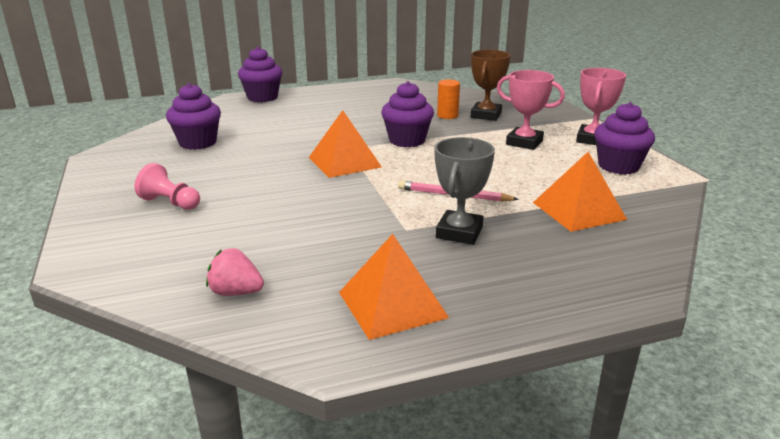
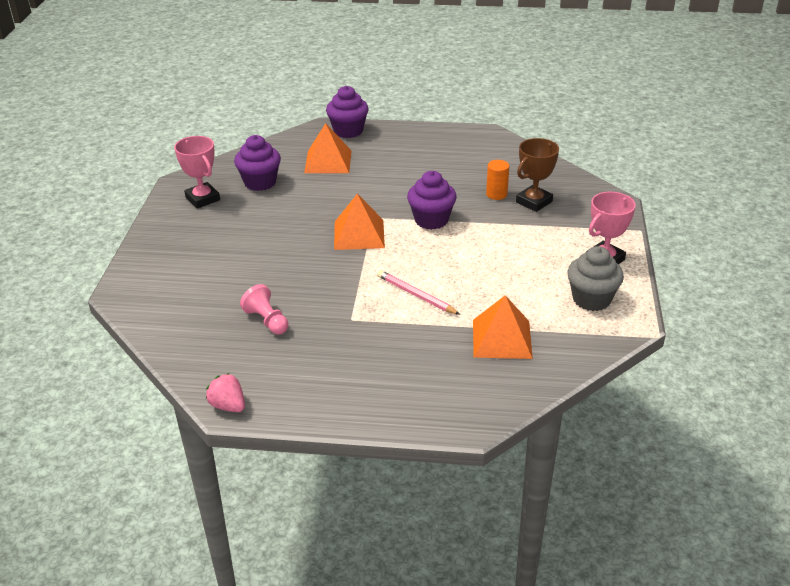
camera: 25 degrees right, 10 degrees up
(170, 203) = (205, 247): pink pawn -> pink pawn (267, 321)
(236, 292) = (202, 342): pink strawberry -> pink strawberry (228, 406)
(392, 304) = (290, 382): orange pyramid -> orange pyramid (328, 161)
(459, 232) = (387, 334): grey trophy -> none
(524, 142) = (534, 248): pink trophy -> pink trophy (202, 199)
(618, 166) = (591, 299): purple cupcake -> grey cupcake

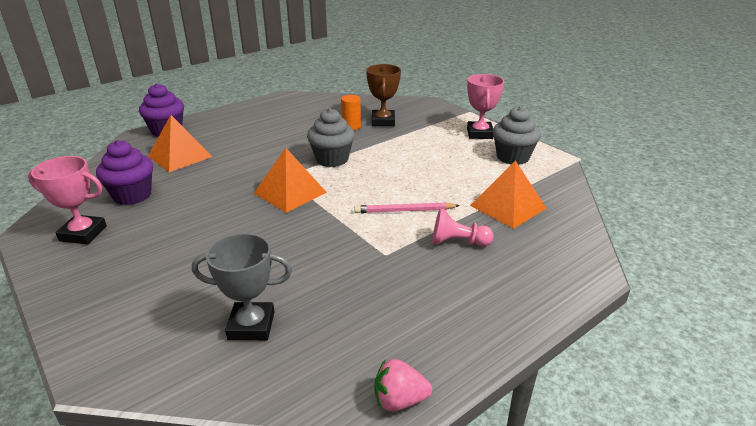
camera: 45 degrees left, 5 degrees down
(214, 315) = (251, 326): none -> grey trophy
(267, 321) = (314, 298): pink pawn -> pink pawn (458, 242)
(431, 220) = (332, 159): purple cupcake -> grey cupcake

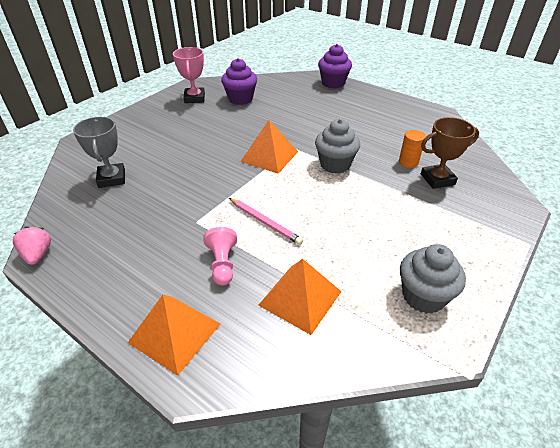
camera: 75 degrees right, 10 degrees up
(180, 156) = (299, 99): orange pyramid -> orange pyramid (174, 333)
(404, 211) = (265, 222): pink pencil -> pink pencil turned 150 degrees clockwise
(479, 134) = (468, 259): pink trophy -> none

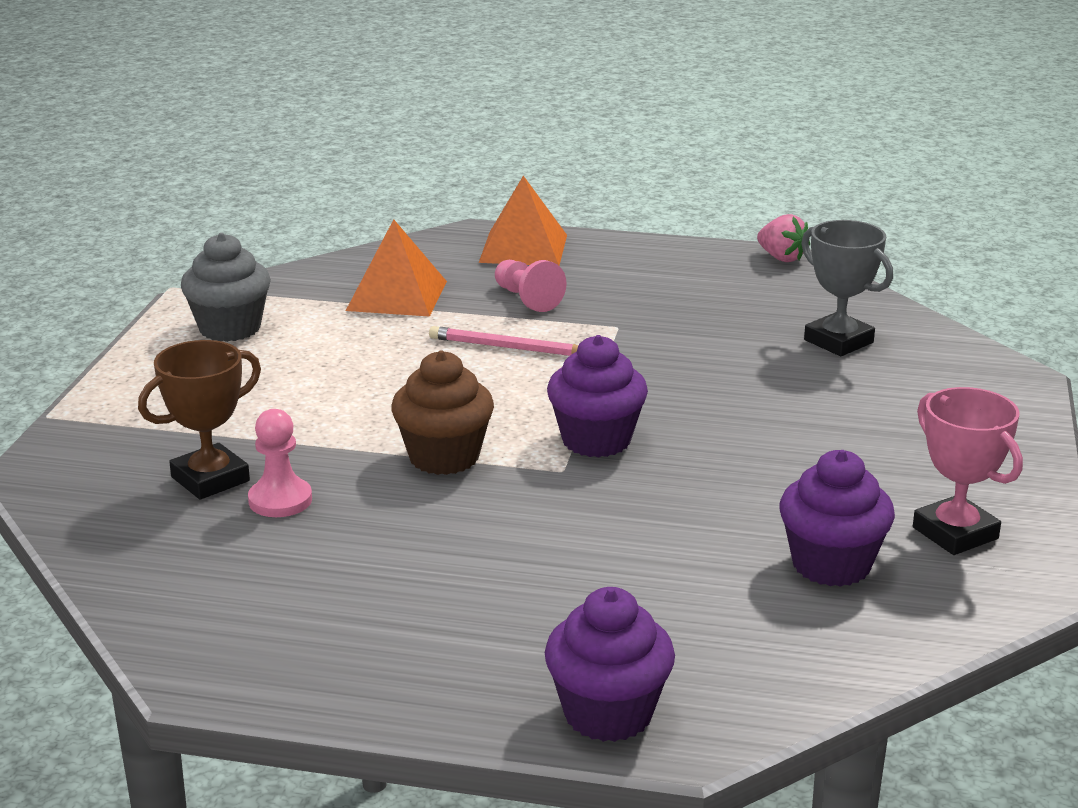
camera: 155 degrees right, 15 degrees down
(269, 156) = (596, 440): orange pyramid -> purple cupcake
(335, 164) = (444, 457): grey cupcake -> brown cupcake
(408, 162) = (280, 500): orange cylinder -> pink pawn

